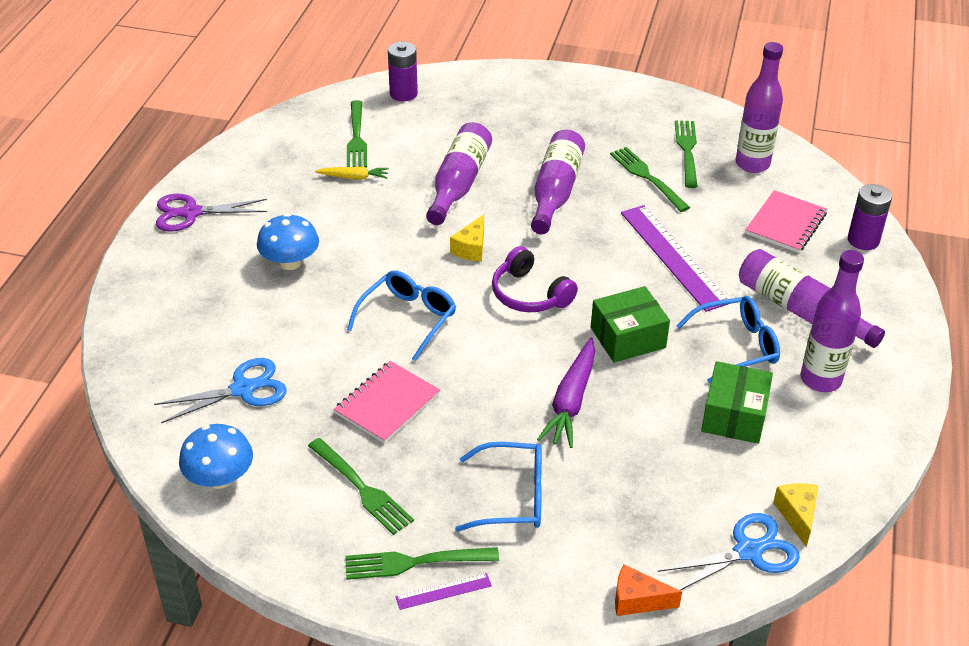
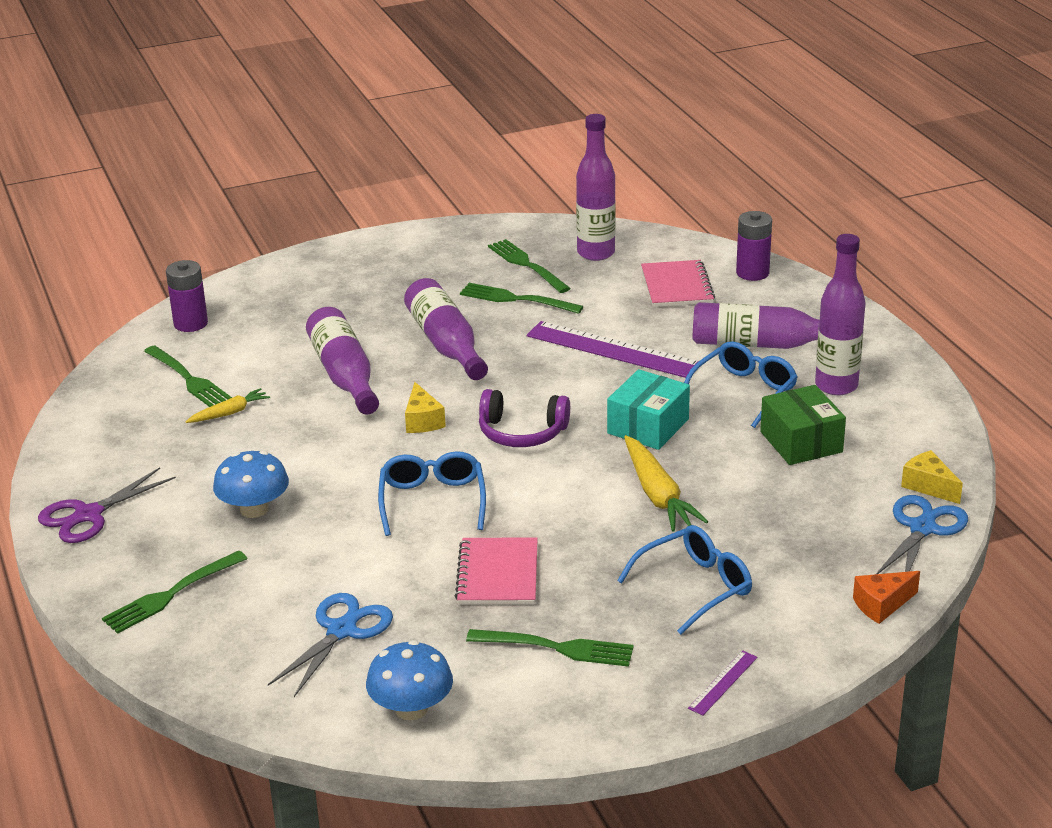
camera: 35 degrees left, 10 degrees down
(415, 562) = (672, 676): green fork -> green fork (171, 594)
(571, 401) = (657, 494): purple carrot -> yellow carrot
(628, 337) = (648, 426): green box -> turquoise box

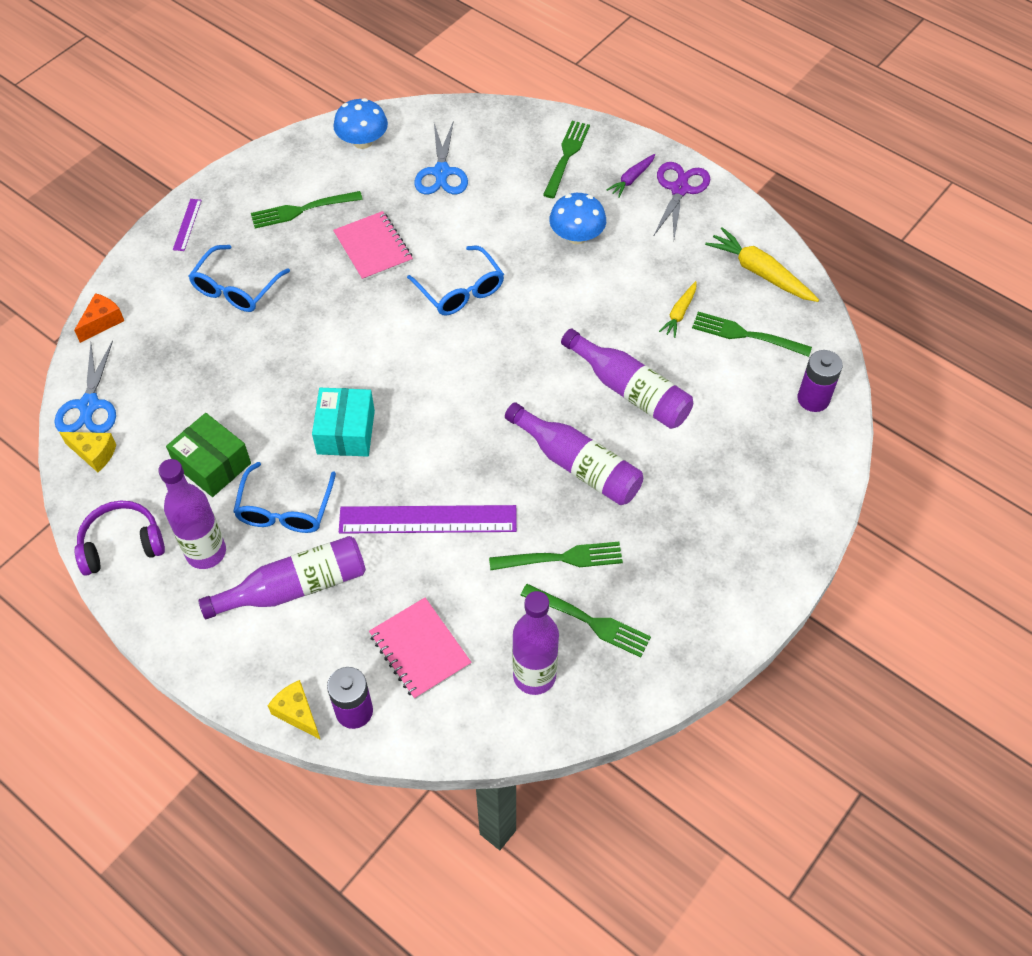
camera: 150 degrees right, 25 degrees up
(127, 543) = (631, 179): none -> purple carrot
(422, 421) = (527, 365): yellow cheese -> yellow cheese (297, 713)
(522, 432) = (441, 384): purple headphones -> purple headphones (121, 544)
(657, 494) = (301, 361): yellow carrot -> yellow carrot (760, 272)

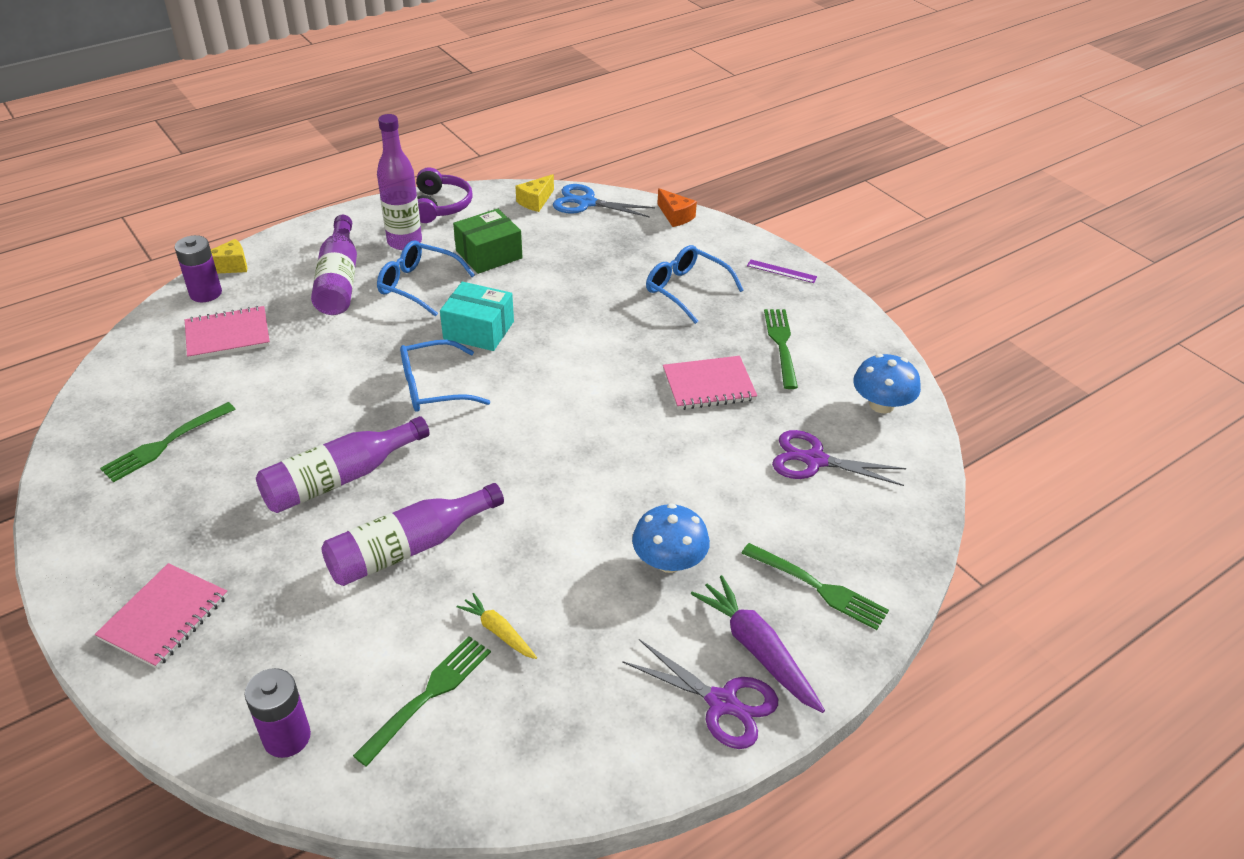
camera: 105 degrees right, 15 degrees down
(428, 519) = (350, 363): purple ruler -> none
(441, 172) = (814, 460): blue scissors -> purple scissors
(461, 291) = (620, 439): blue glasses -> blue glasses (433, 387)
(534, 676) = (146, 396): purple bottle -> none
(561, 558) = (244, 441): green fork -> none
(631, 179) = (757, 649): purple carrot -> purple carrot, size x1.73
(760, 272) = (527, 753): yellow carrot -> none
(762, 519) = (164, 617): none -> pink notebook

